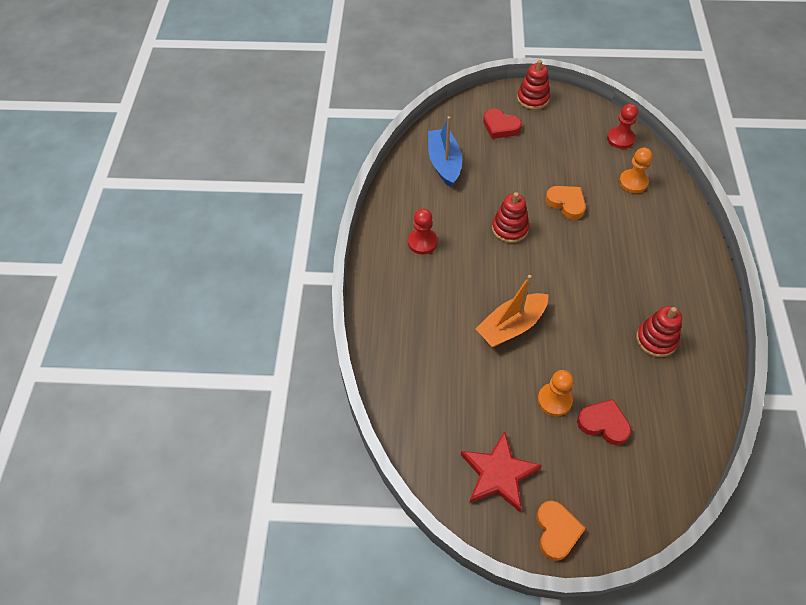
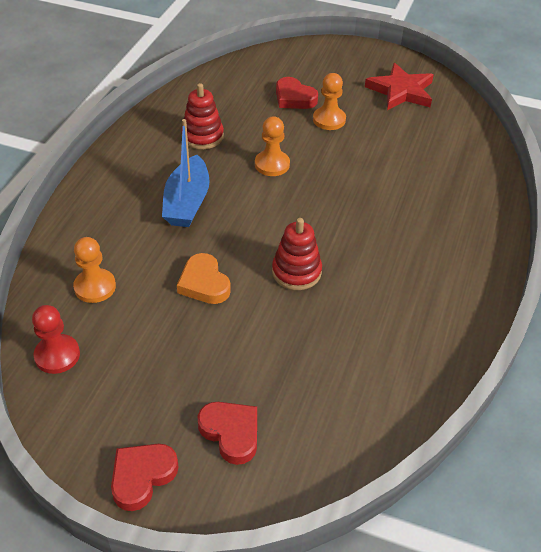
camera: 165 degrees left, 10 degrees down
(422, 242) = (418, 284): red pawn -> none
(444, 163) = (351, 391): blue boat -> blue boat (187, 202)
(511, 326) = (343, 178): orange boat -> none
(533, 99) = (142, 476): red stacking toy -> red heart
(556, 531) = (368, 57): orange heart -> none
(578, 324) = (272, 164): none -> orange pawn

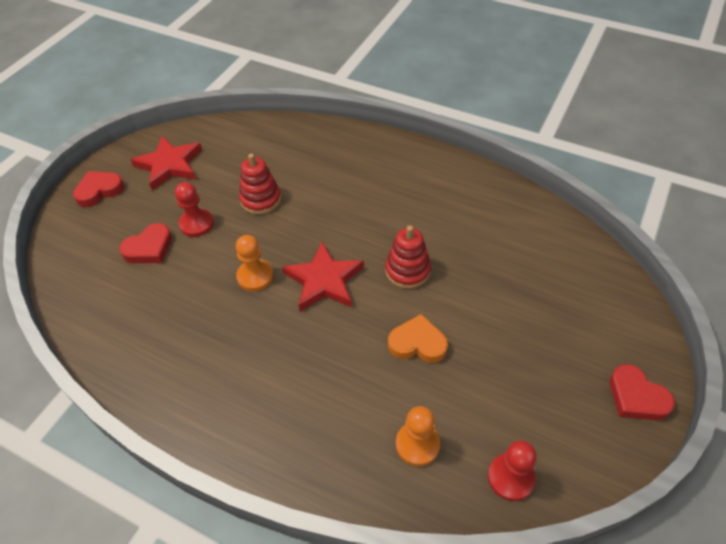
camera: 80 degrees left, 5 degrees up
(187, 202) = (299, 354): blue boat -> none
(202, 136) = (190, 336): red stacking toy -> red stacking toy (261, 199)
(204, 283) = (417, 343): orange heart -> orange heart turned 150 degrees counterclockwise
(231, 433) = (585, 330): red heart -> red heart (99, 191)
(274, 210) = (324, 280): none -> red star
(329, 120) = (196, 224): orange pawn -> red pawn

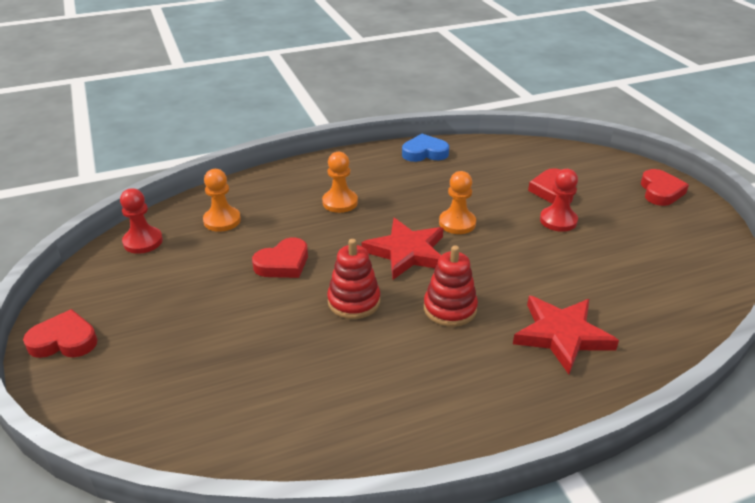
camera: 130 degrees right, 15 degrees down
(145, 378) = (424, 153): none -> blue heart
(169, 165) = (668, 237): red star -> red star (562, 335)
(261, 199) = (554, 266): red stacking toy -> red stacking toy (450, 308)
(299, 376) = (340, 202): none -> orange pawn
(417, 343) = (283, 263): orange heart -> red heart

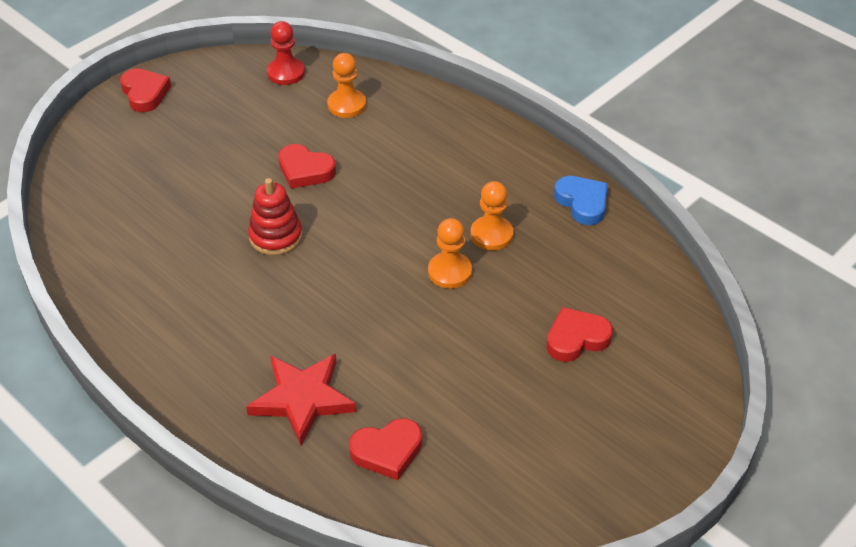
camera: 65 degrees right, 10 degrees up
(340, 202) = (430, 171): orange pawn -> orange pawn (491, 234)
(407, 252) = (372, 248): red star -> none
(450, 308) = (300, 305): red stacking toy -> none
(558, 220) = (511, 357): red pawn -> none
(660, 191) = (651, 448): red heart -> red heart (387, 451)

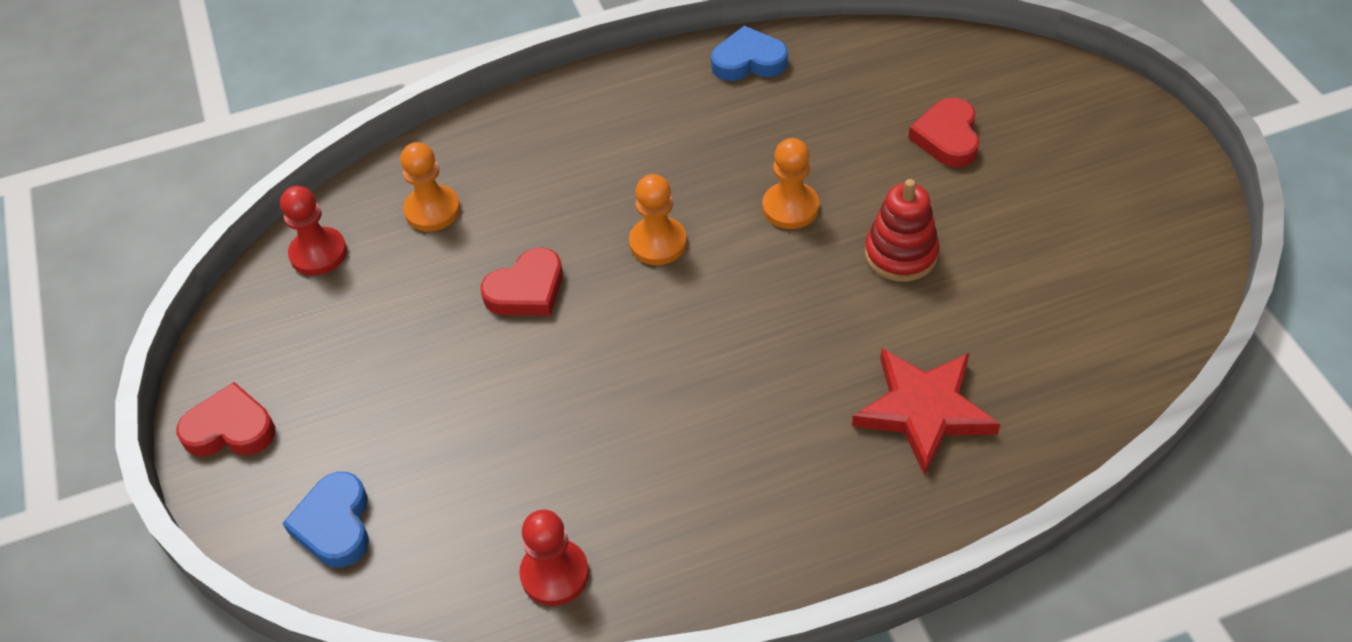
camera: 60 degrees left, 5 degrees up
(99, 159) = (335, 524): none -> blue heart
(101, 261) = (554, 574): none -> red pawn
(275, 236) = (629, 357): red stacking toy -> red stacking toy (901, 254)
(387, 451) = (1038, 353): red heart -> none
(491, 234) = (752, 152): orange pawn -> orange pawn (658, 243)

